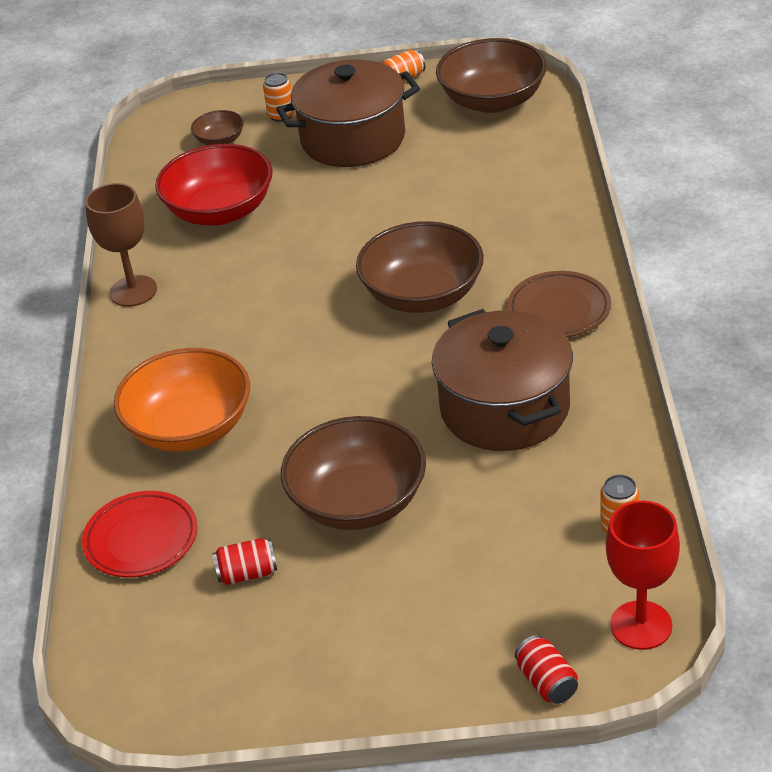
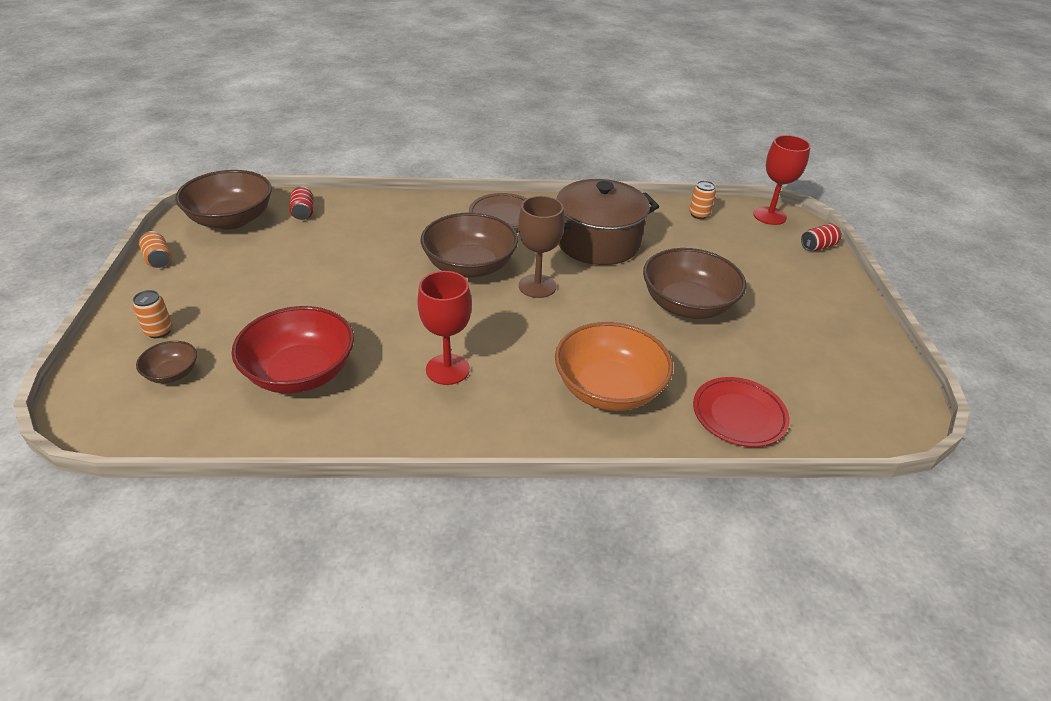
camera: 95 degrees left, 0 degrees up
(133, 291) = (406, 433): brown goblet -> brown goblet (537, 286)
(224, 304) = (447, 369): none -> red goblet
(247, 573) = (763, 357): red can -> red can (303, 212)
(353, 139) = (234, 290): brown pot -> none

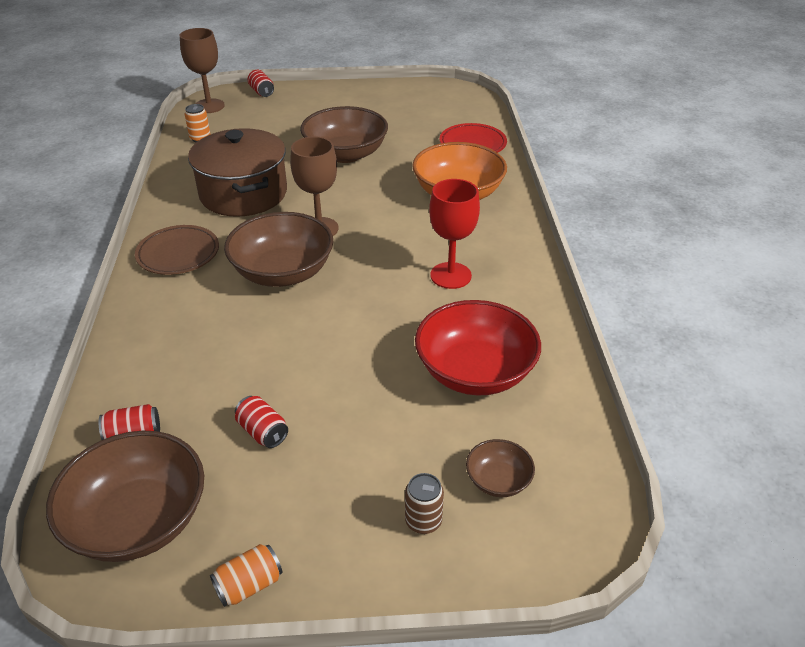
camera: 90 degrees left, 0 degrees up
(159, 331) = (423, 521): orange can -> brown can
(282, 261) = (263, 432): none -> red can
(769, 216) = (209, 106): red goblet -> brown goblet

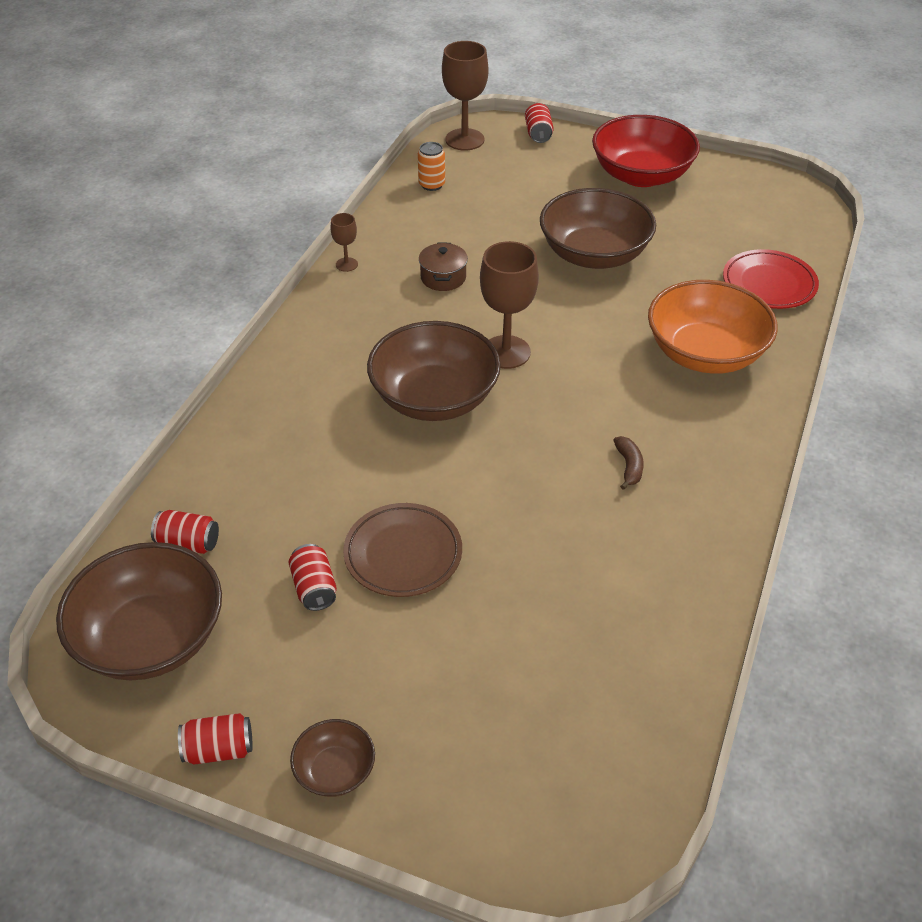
camera: 25 degrees right, 5 degrees up
(162, 203) = (346, 264): none -> brown goblet
(178, 254) = (333, 337): brown plate -> brown plate (403, 554)
(243, 194) = (443, 277): brown pot -> brown pot, size x0.41
(249, 585) = (219, 749): orange can -> red can
(423, 521) = (425, 756): brown can -> none
(450, 275) = (629, 466): red goblet -> brown banana
(475, 372) = (584, 603): red bowl -> red bowl (641, 175)
(498, 480) = (533, 744): brown bowl -> brown bowl (335, 770)

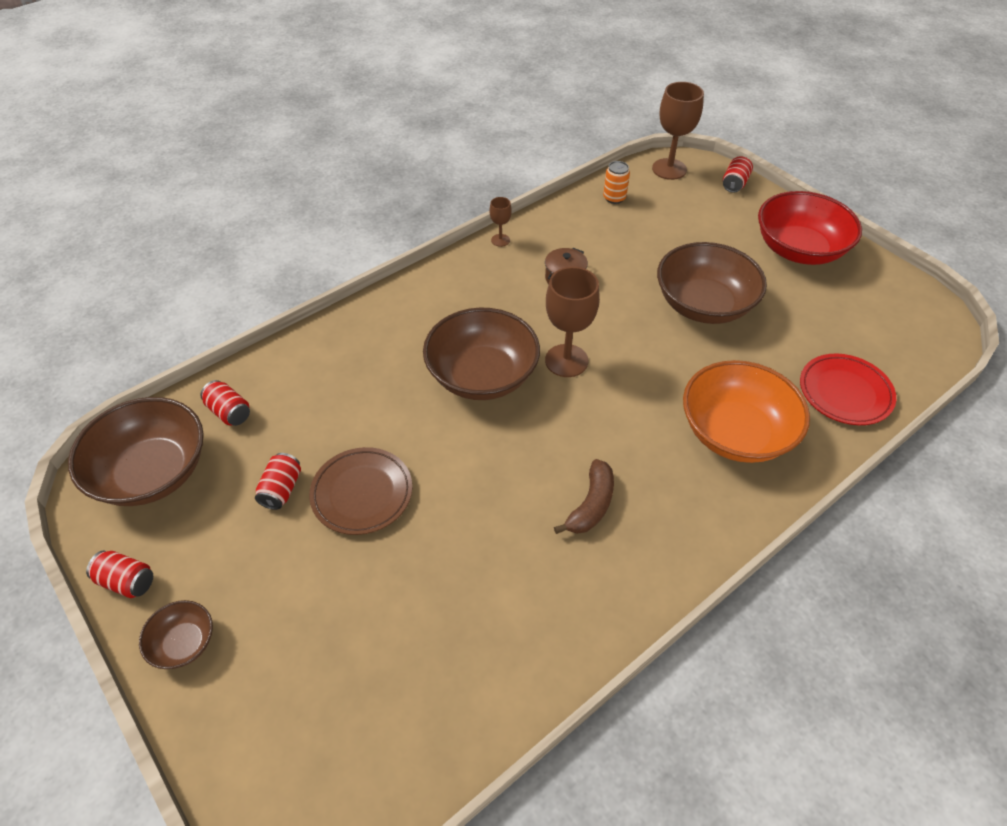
camera: 30 degrees right, 5 degrees up
(629, 466) = (591, 505): brown banana -> brown banana, size x1.51

